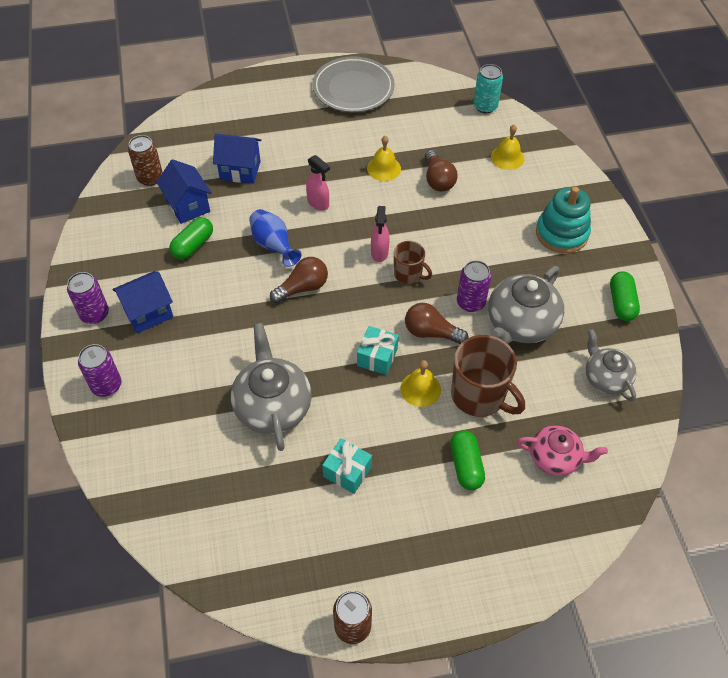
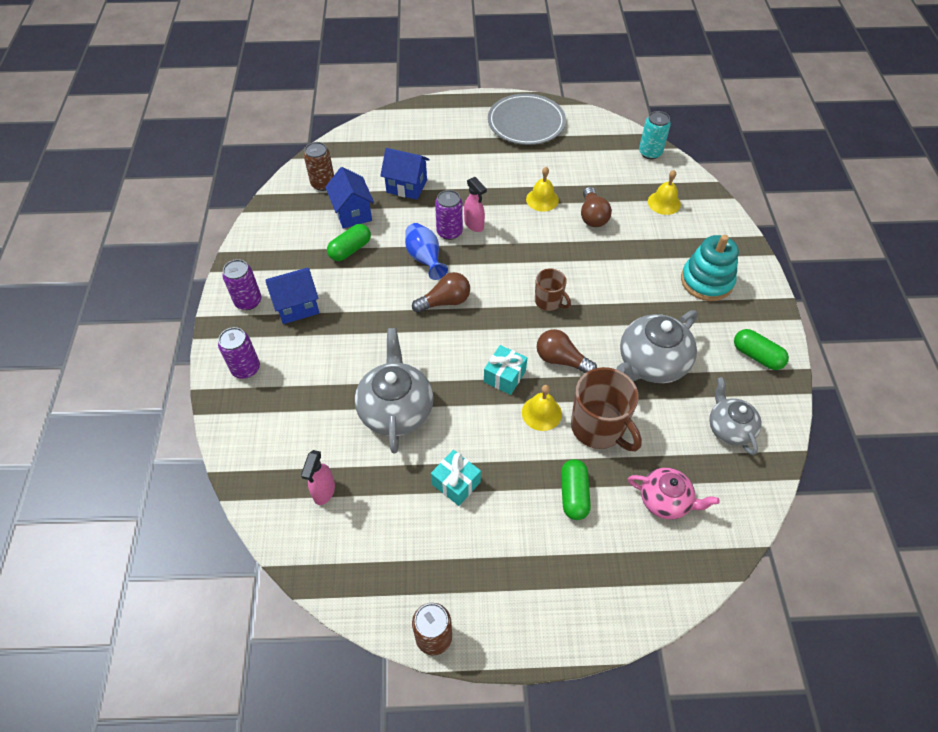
camera: 10 degrees right, 0 degrees up
(379, 253) = (524, 278): pink spray bottle -> pink spray bottle (324, 492)
(470, 302) = (605, 336): purple can -> purple can (449, 232)
(621, 303) = (756, 356): green capsule -> green capsule turned 60 degrees counterclockwise

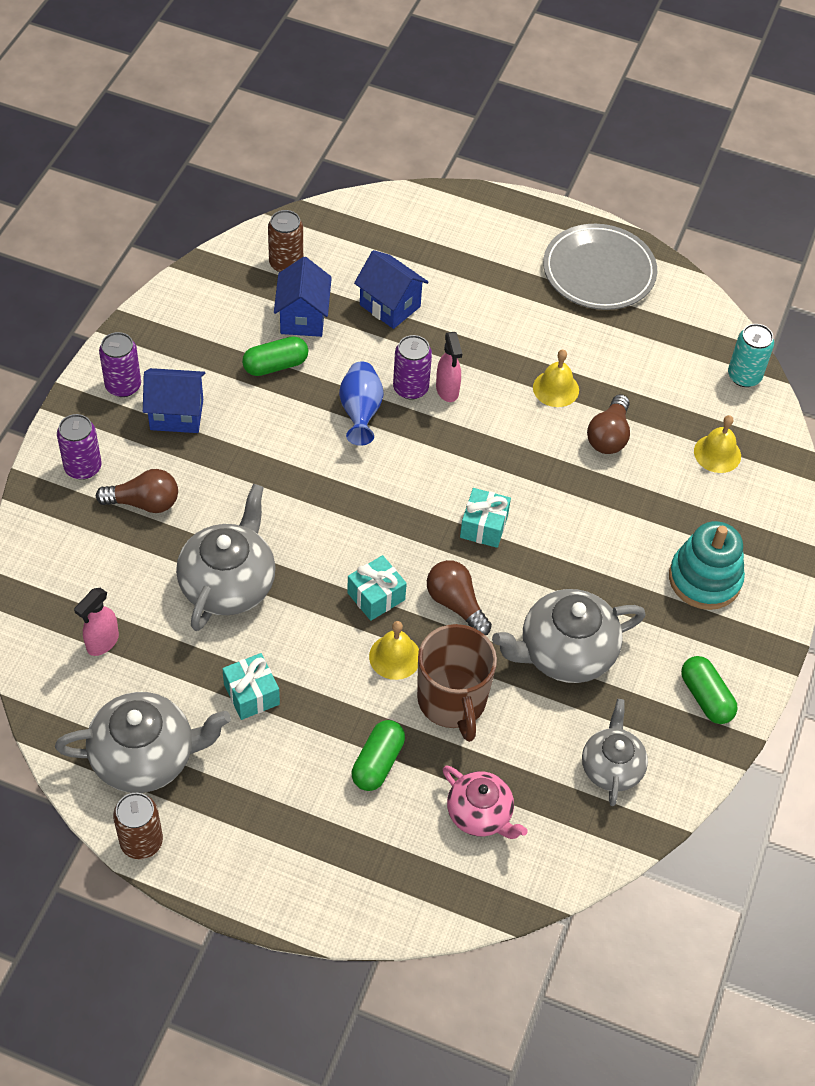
camera: 20 degrees right, 0 degrees up
(402, 566) = (145, 757): none -> grey teapot
(445, 301) = (355, 476): brown light bulb -> brown light bulb (144, 503)
(549, 301) = (484, 526): brown mug -> turquoise gift

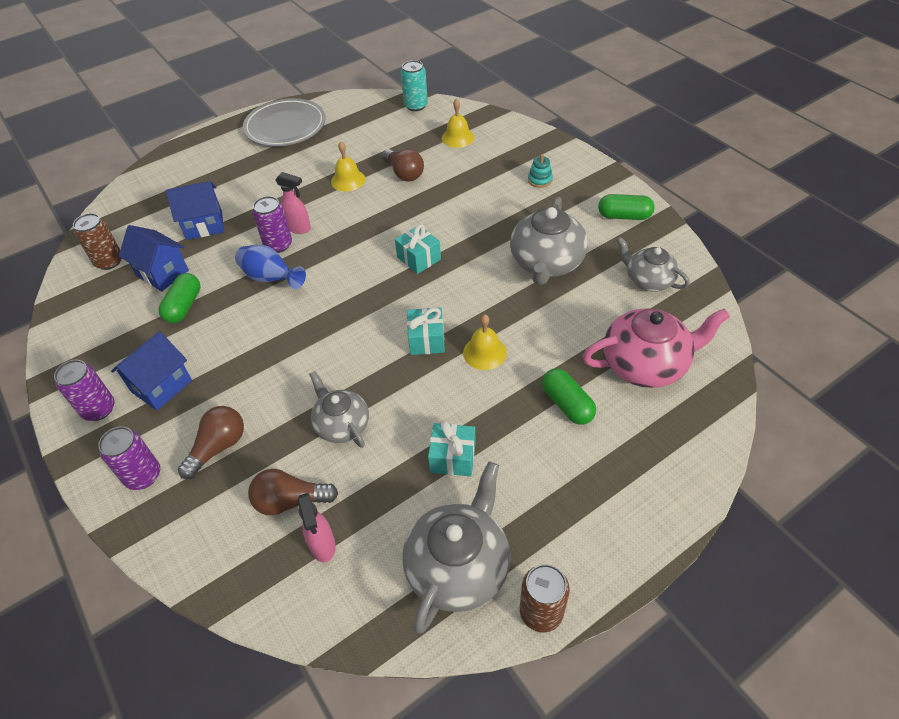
camera: 50 degrees left, 5 degrees down
(228, 583) = (342, 425): grey teapot -> grey teapot, size x0.63
(452, 701) = (544, 337): brown mug -> none
(456, 604) = (467, 300): brown light bulb -> brown light bulb (290, 501)
(480, 814) = (646, 364): pink teapot -> pink teapot, size x1.58
(704, 579) = (540, 180): turquoise stacking toy -> turquoise stacking toy, size x0.47

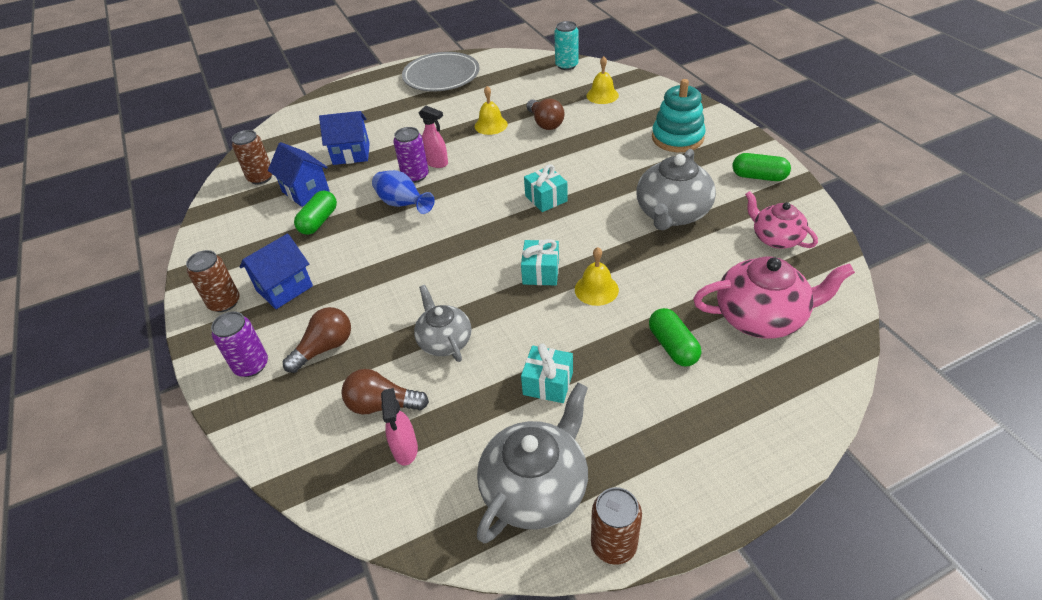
camera: 10 degrees right, 5 degrees down
(99, 409) = (224, 302): purple can -> brown can
(540, 180) = (677, 138): turquoise stacking toy -> turquoise stacking toy, size x2.12
(648, 280) = (775, 238): grey teapot -> pink teapot

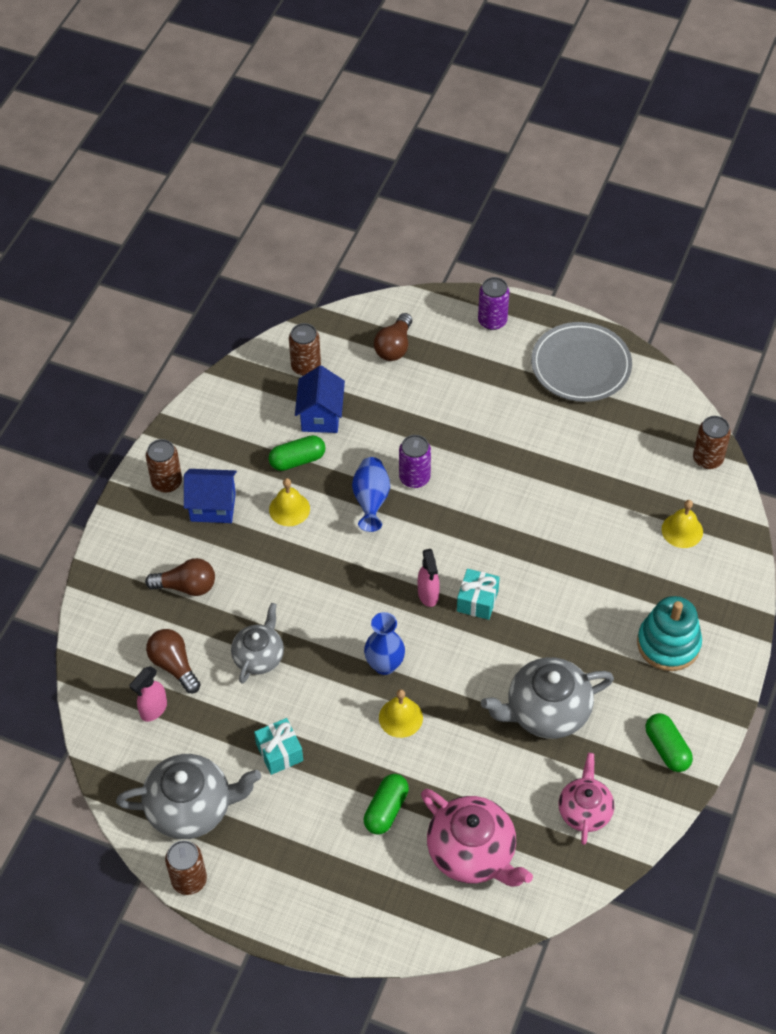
camera: 45 degrees right, 10 degrees up
(251, 365) = (134, 556): purple can -> purple can (492, 321)
(351, 154) = (396, 403): blue house -> none
(437, 163) = (446, 479): pink spray bottle -> pink spray bottle (428, 595)
(491, 125) = (541, 475): yellow bell -> yellow bell (289, 509)
(541, 272) = (384, 665): turquoise gift -> blue vase
(545, 123) = (587, 516): brown light bulb -> brown light bulb (394, 346)
(566, 65) = (707, 459): turquoise can -> brown can

